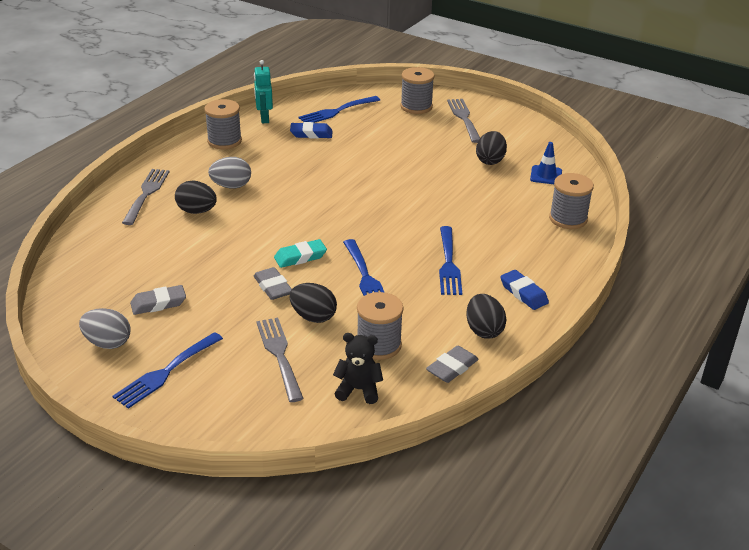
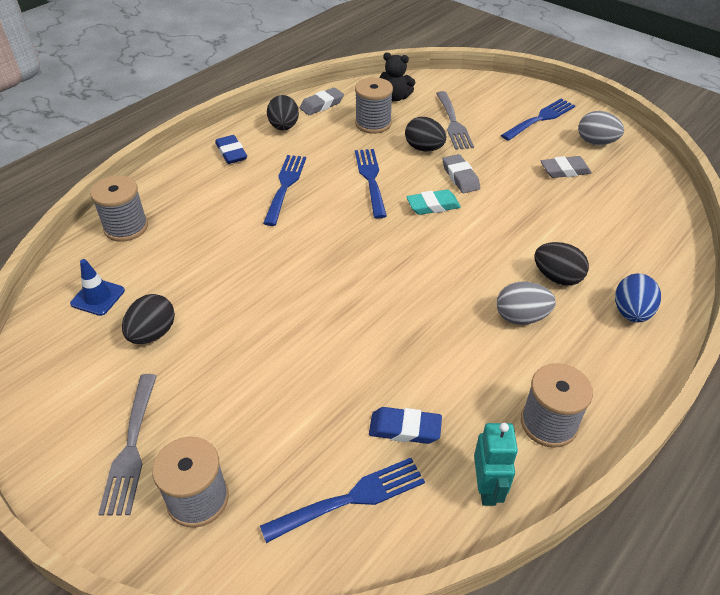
camera: 170 degrees left, 10 degrees up
(146, 194) = (631, 312): grey fork -> blue egg

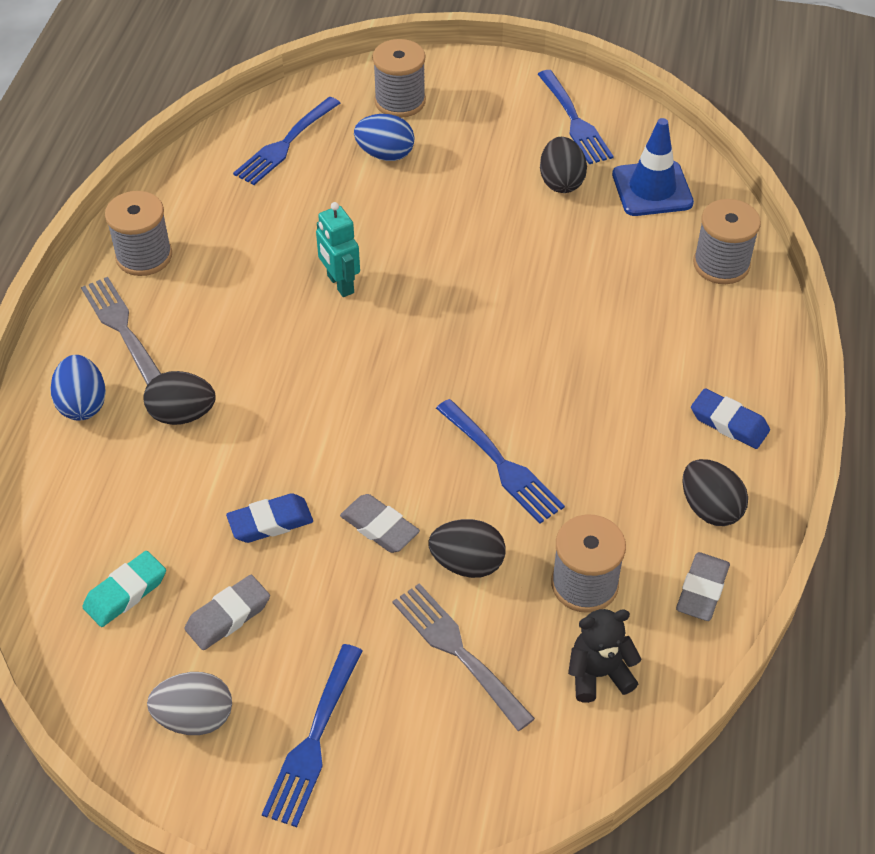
camera: 150 degrees right, 5 degrees up
(98, 297) = (652, 189): blue traffic cone -> blue traffic cone, size x1.52
(131, 447) = (482, 107): grey fork -> grey fork (122, 329)
(266, 434) = (385, 154): none -> blue egg
(285, 186) = (602, 400): blue fork -> blue fork (574, 120)
(405, 429) = (271, 202): blue eraser -> blue eraser (270, 522)
(433, 206) = (388, 456): turquoise eraser -> turquoise eraser (125, 593)
(487, 488) = (180, 190): turquoise robot -> turquoise robot (340, 284)
(521, 317) = (207, 347): grey egg -> none

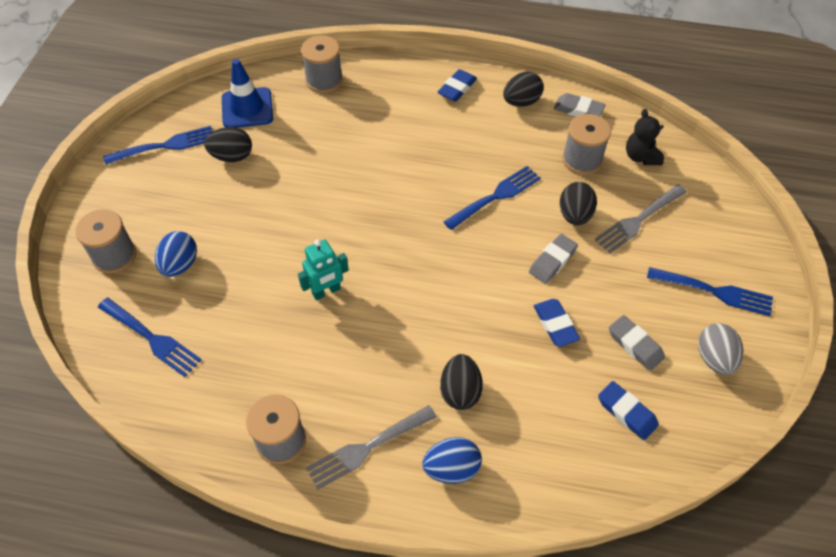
camera: 90 degrees left, 5 degrees up
(125, 593) = (627, 412): turquoise eraser -> blue eraser

